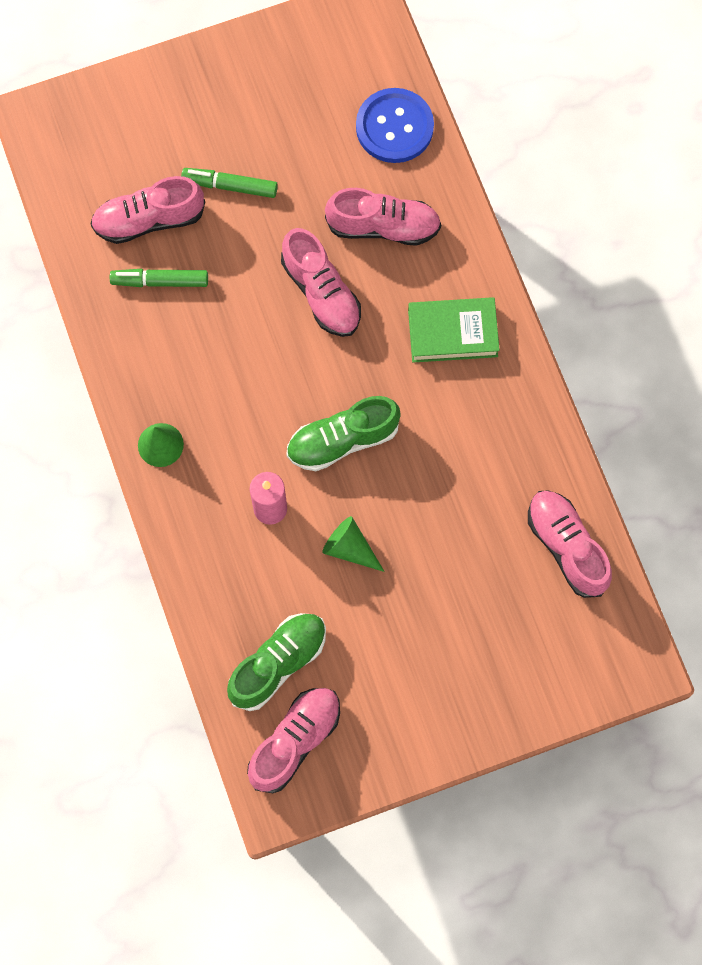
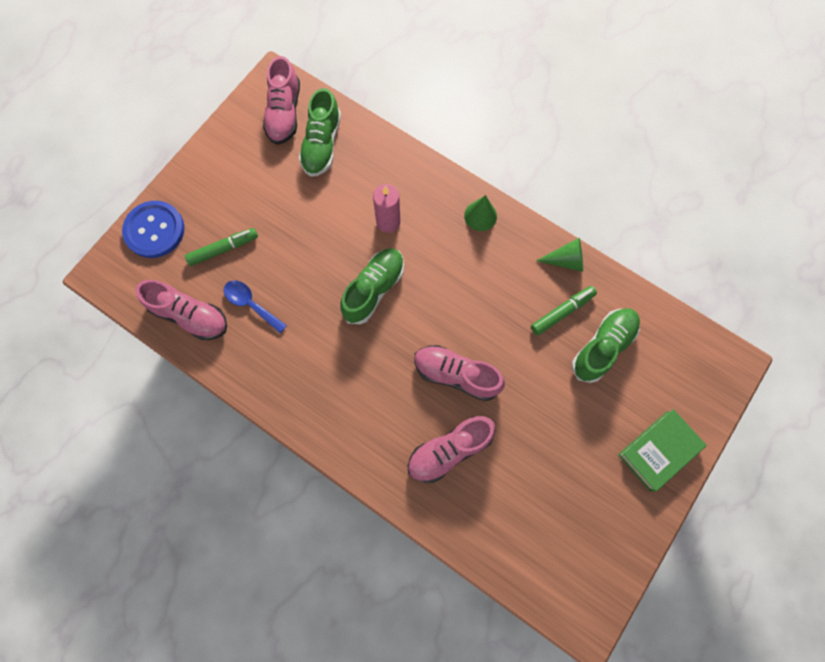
camera: 145 degrees right, 0 degrees up
(149, 220) = (602, 347): pink shoe -> green shoe
(230, 186) = (571, 407): green marker -> green marker (223, 249)
(350, 548) = (324, 230): green cone -> green cone (565, 260)
(394, 127) = (496, 534): blue button -> blue button (154, 230)
(452, 333) = (351, 406): green book -> green book (658, 450)
(490, 514) = (251, 304): none -> blue spoon

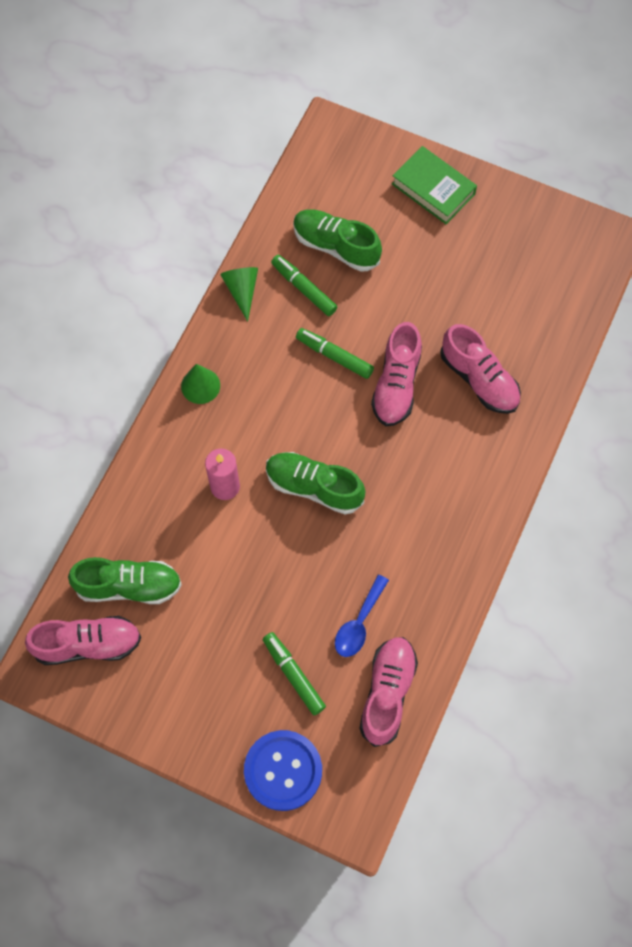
camera: 100 degrees left, 5 degrees down
(492, 326) = (334, 356): none -> green marker

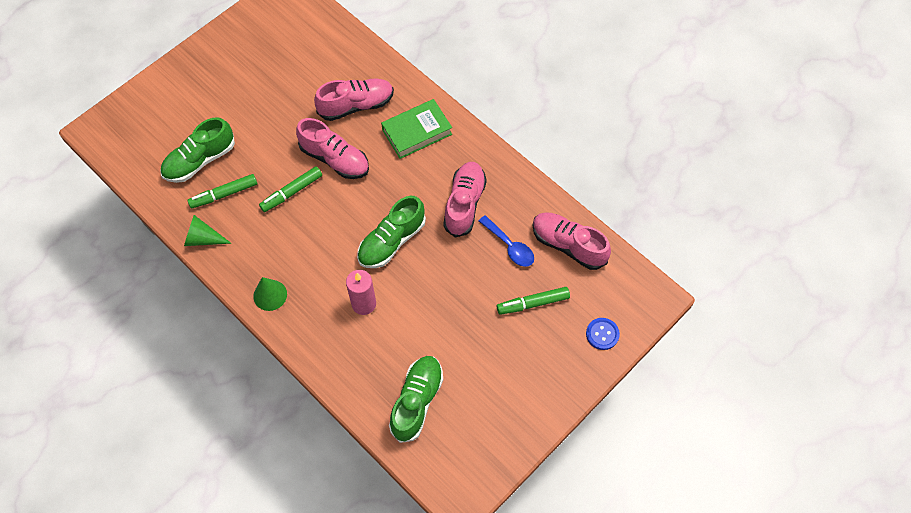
camera: 70 degrees left, 5 degrees down
(88, 644) = (453, 448): pink shoe -> pink shoe (464, 204)
(283, 770) = (602, 334): blue button -> blue button, size x0.54
(433, 189) = (187, 80): green book -> green book (417, 132)

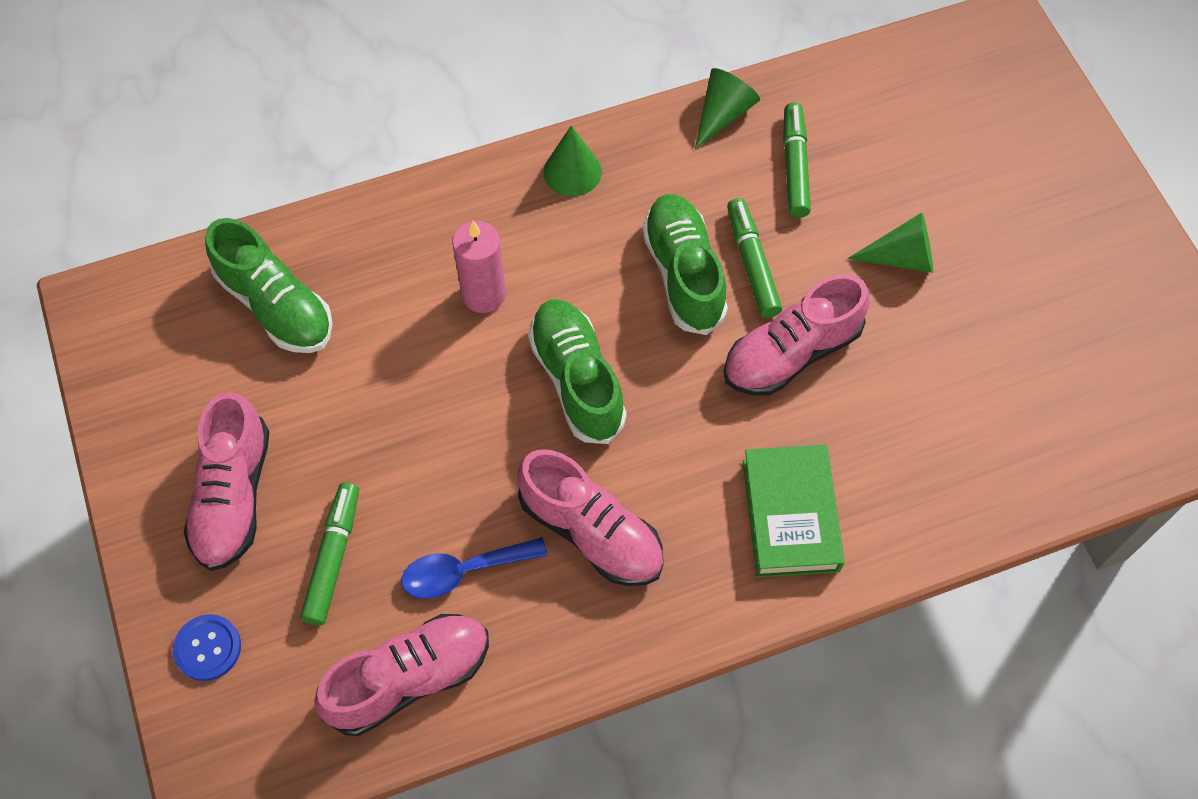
camera: 115 degrees right, 0 degrees up
(200, 160) = (880, 152): green shoe -> green shoe (683, 274)
(261, 132) = (901, 257): none -> green cone
(356, 105) = (898, 432): pink shoe -> pink shoe (233, 496)

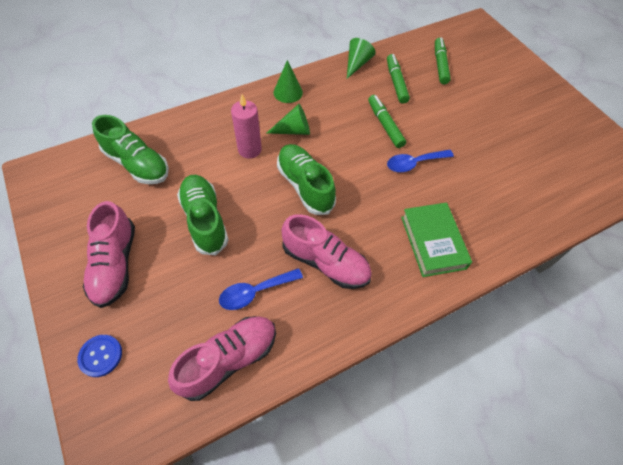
camera: 10 degrees left, 5 degrees down
(333, 557) = (177, 292): green marker -> green marker (440, 65)
(683, 274) = (351, 132): green shoe -> green shoe (205, 220)
(791, 353) = (414, 163): pink shoe -> blue spoon
(901, 257) = (457, 117): green cone -> green cone (293, 130)

